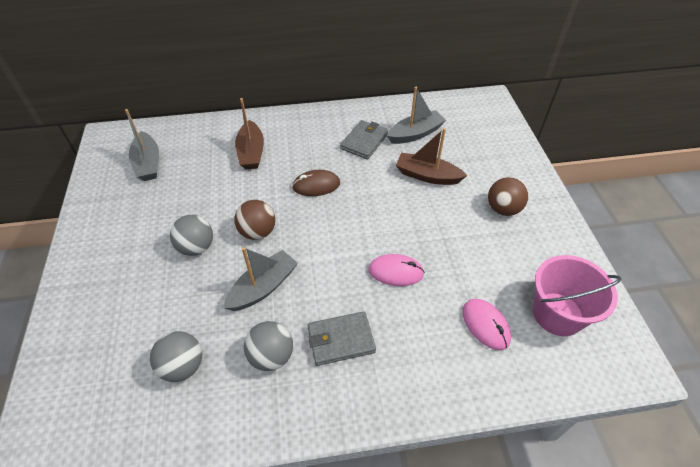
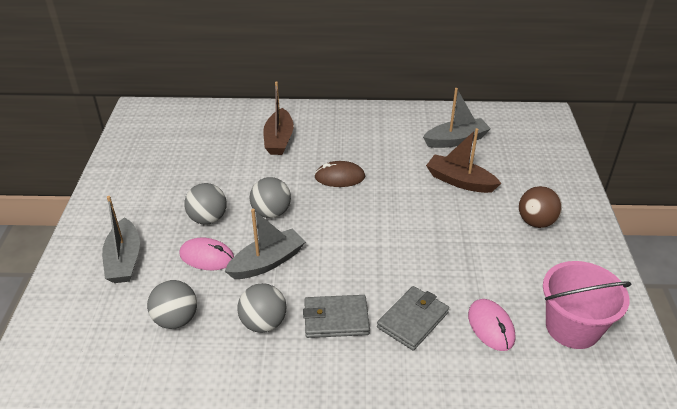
camera: 10 degrees right, 10 degrees down
(148, 163) = (174, 139): grey boat -> grey boat (124, 260)
(257, 232) = (271, 212): brown ball -> grey ball
(364, 141) = (399, 142): grey wallet -> grey wallet (413, 320)
(396, 271) = (406, 266): pink mouse -> pink mouse (207, 256)

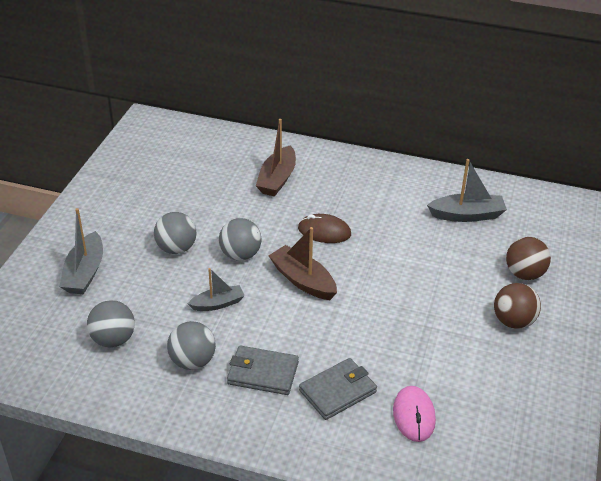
camera: 15 degrees right, 0 degrees up
(207, 256) = (162, 286): pink mouse -> none
(267, 262) = (218, 304): grey boat -> grey boat, size x0.65
(460, 181) = (450, 261): brown boat -> brown boat (303, 280)
(525, 180) = (524, 274): none -> brown ball
(572, 327) = (498, 436): pink bucket -> none

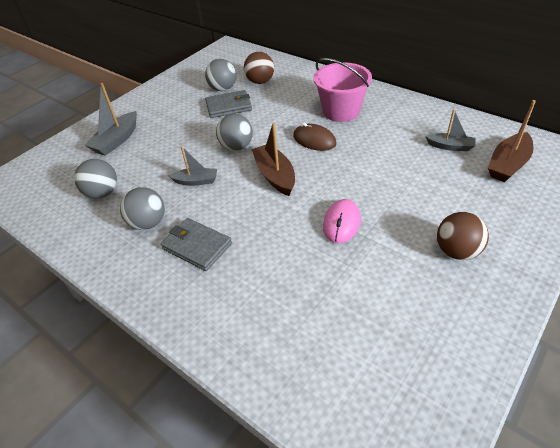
camera: 25 degrees right, 5 degrees up
(176, 248) = (191, 134): grey ball -> grey ball (223, 89)
(277, 179) = (298, 96): brown boat -> brown boat (508, 164)
(336, 191) = (341, 111): none -> pink bucket
(338, 391) = (251, 279): grey wallet -> grey wallet (229, 106)
(414, 415) = (311, 322): pink mouse -> pink mouse (342, 223)
(467, 215) = (450, 146): grey boat -> grey boat, size x0.65
(524, 274) = (487, 208): brown ball -> brown ball (260, 81)

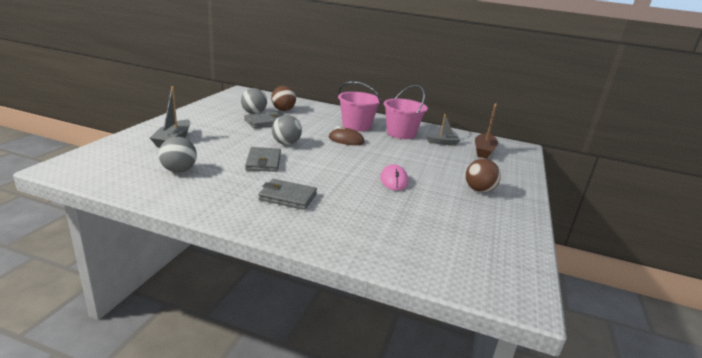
camera: 25 degrees left, 20 degrees down
(148, 223) = (235, 186): grey ball -> none
(196, 181) = (263, 162): grey boat -> grey wallet
(275, 175) = (327, 158): brown boat -> none
(396, 126) = (401, 133): none -> pink bucket

